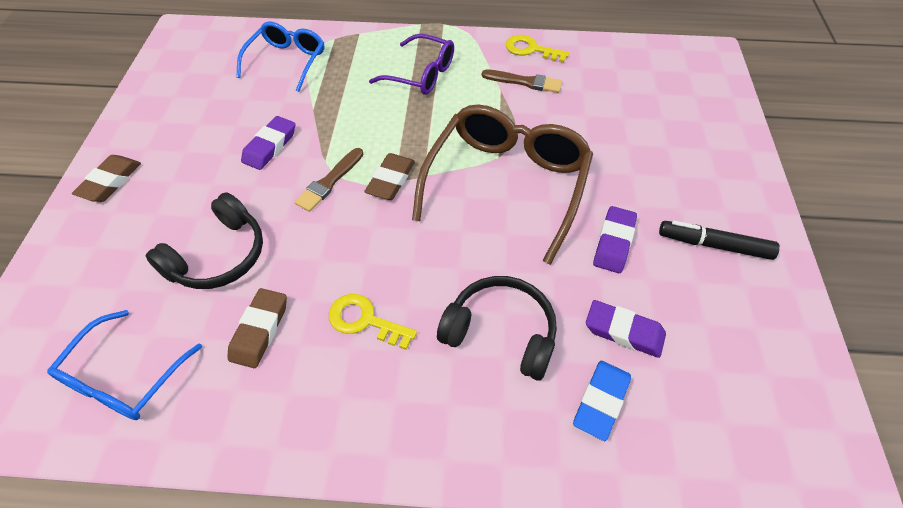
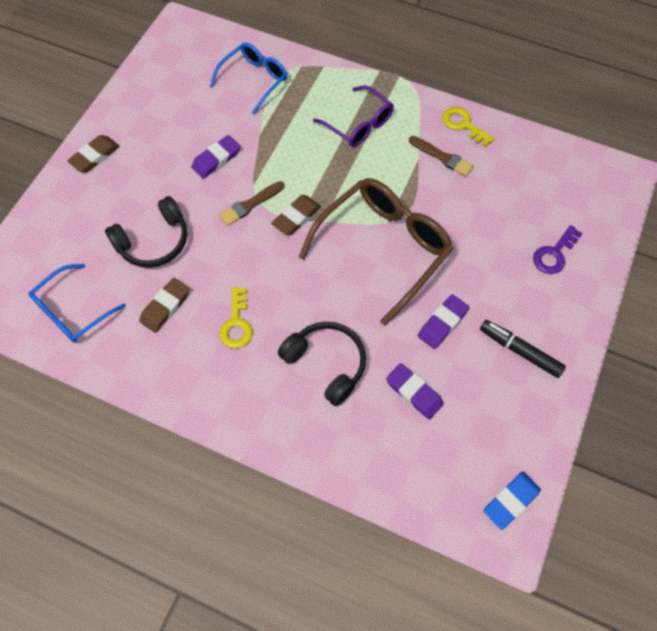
camera: 20 degrees right, 10 degrees up
(365, 321) = (237, 323): yellow key -> yellow key turned 135 degrees counterclockwise
(601, 401) = (372, 434): blue eraser -> blue eraser (511, 501)
(689, 139) = (554, 254): none -> purple key

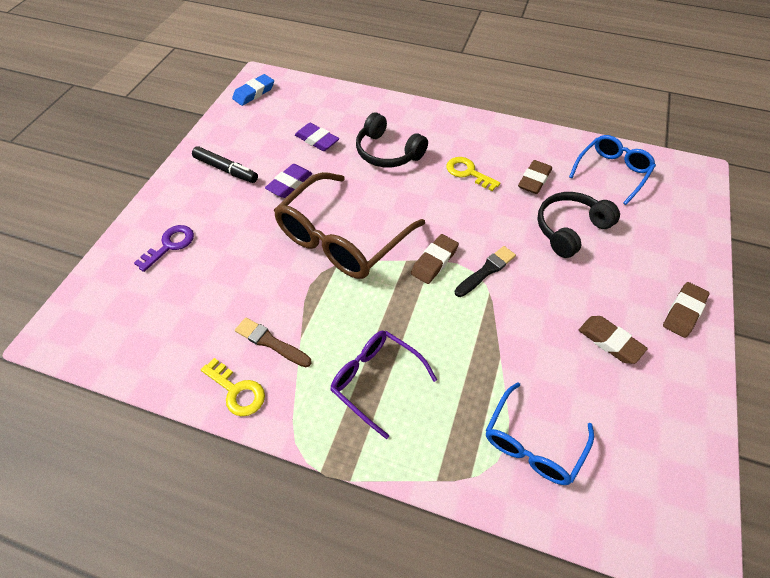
camera: 175 degrees right, 10 degrees down
(168, 138) = (610, 342): none -> brown eraser
(216, 159) = (541, 319): purple eraser -> none
(237, 323) = (468, 173): yellow key -> yellow key turned 45 degrees counterclockwise
(250, 205) = (486, 271): brown brush -> black brush

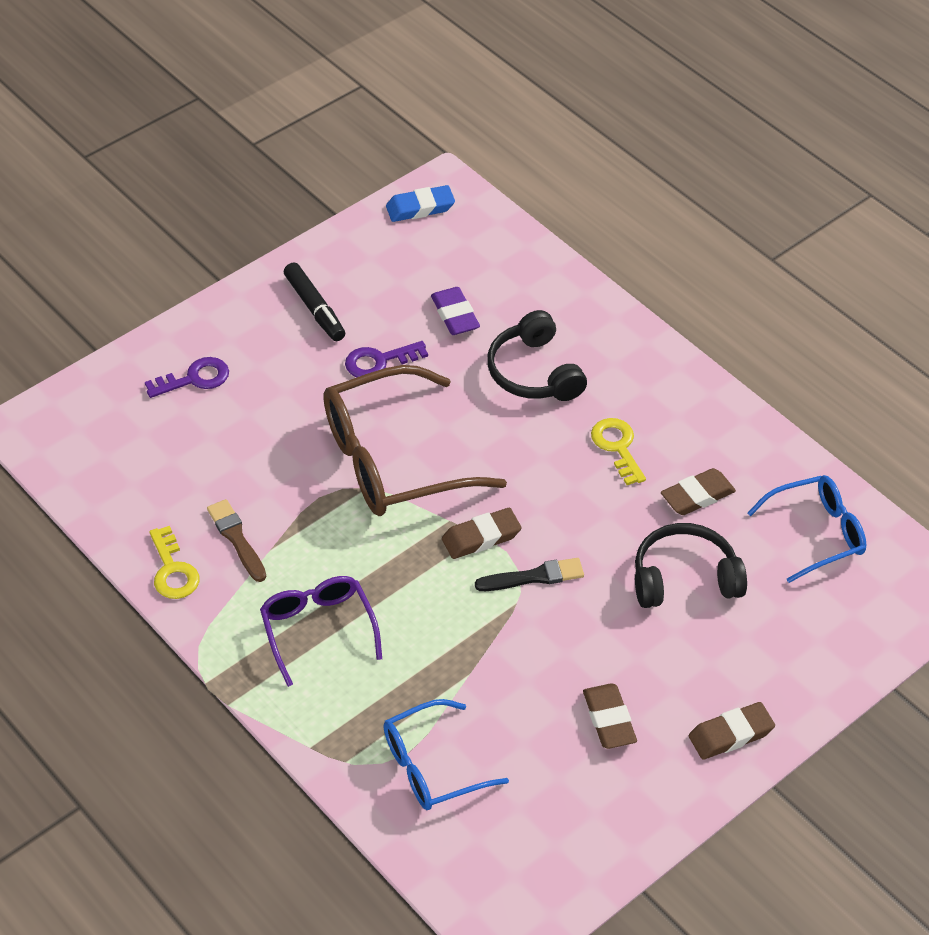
camera: 30 degrees right, 5 degrees down
(289, 184) = (379, 361): purple eraser -> purple key

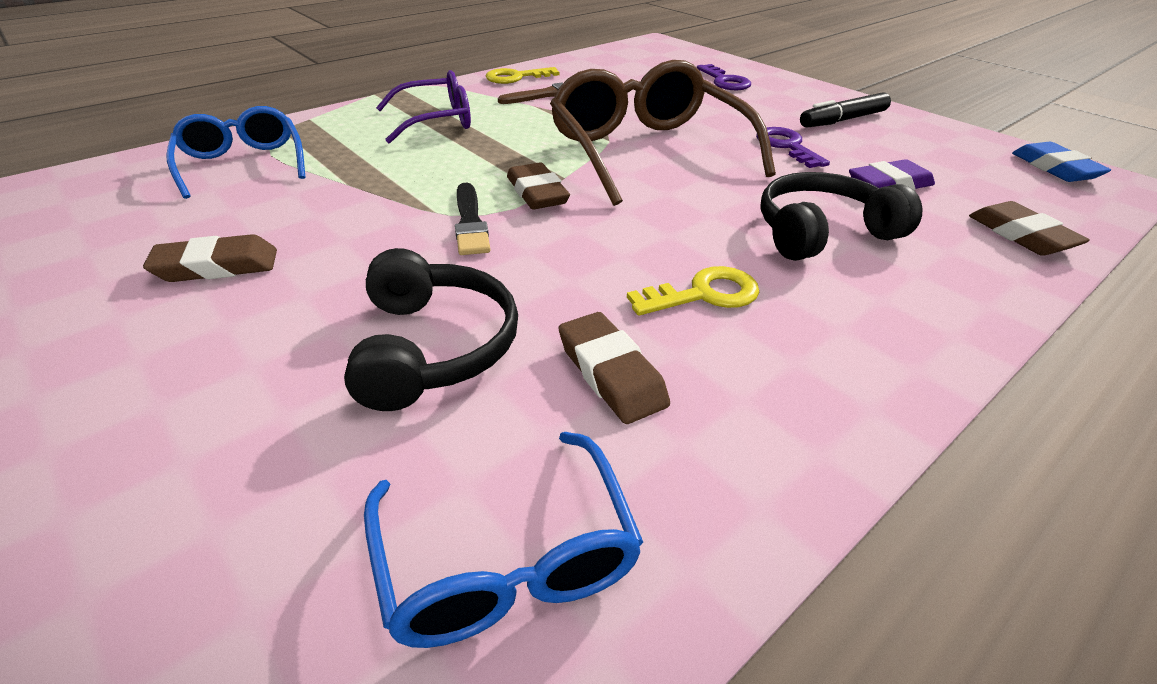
camera: 90 degrees right, 10 degrees down
(731, 734) = (95, 378): brown eraser -> brown eraser (1021, 235)

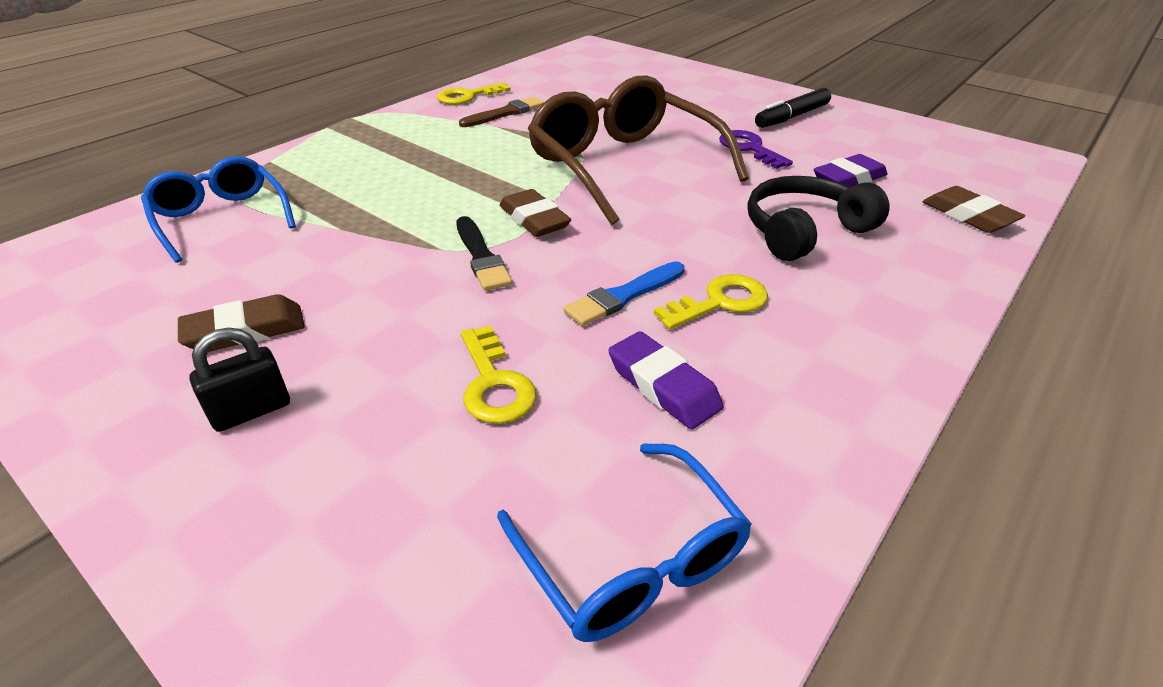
camera: 10 degrees left, 0 degrees up
(187, 342) = (251, 411): none -> black padlock
(433, 347) = (494, 383): black headphones -> yellow key
(435, 121) = (403, 152): purple glasses -> none
(601, 276) = (623, 296): none -> blue brush
(611, 373) = (663, 386): brown eraser -> purple eraser
(725, 81) = (672, 85): purple key -> none
(1055, 168) = (982, 149): blue eraser -> none

